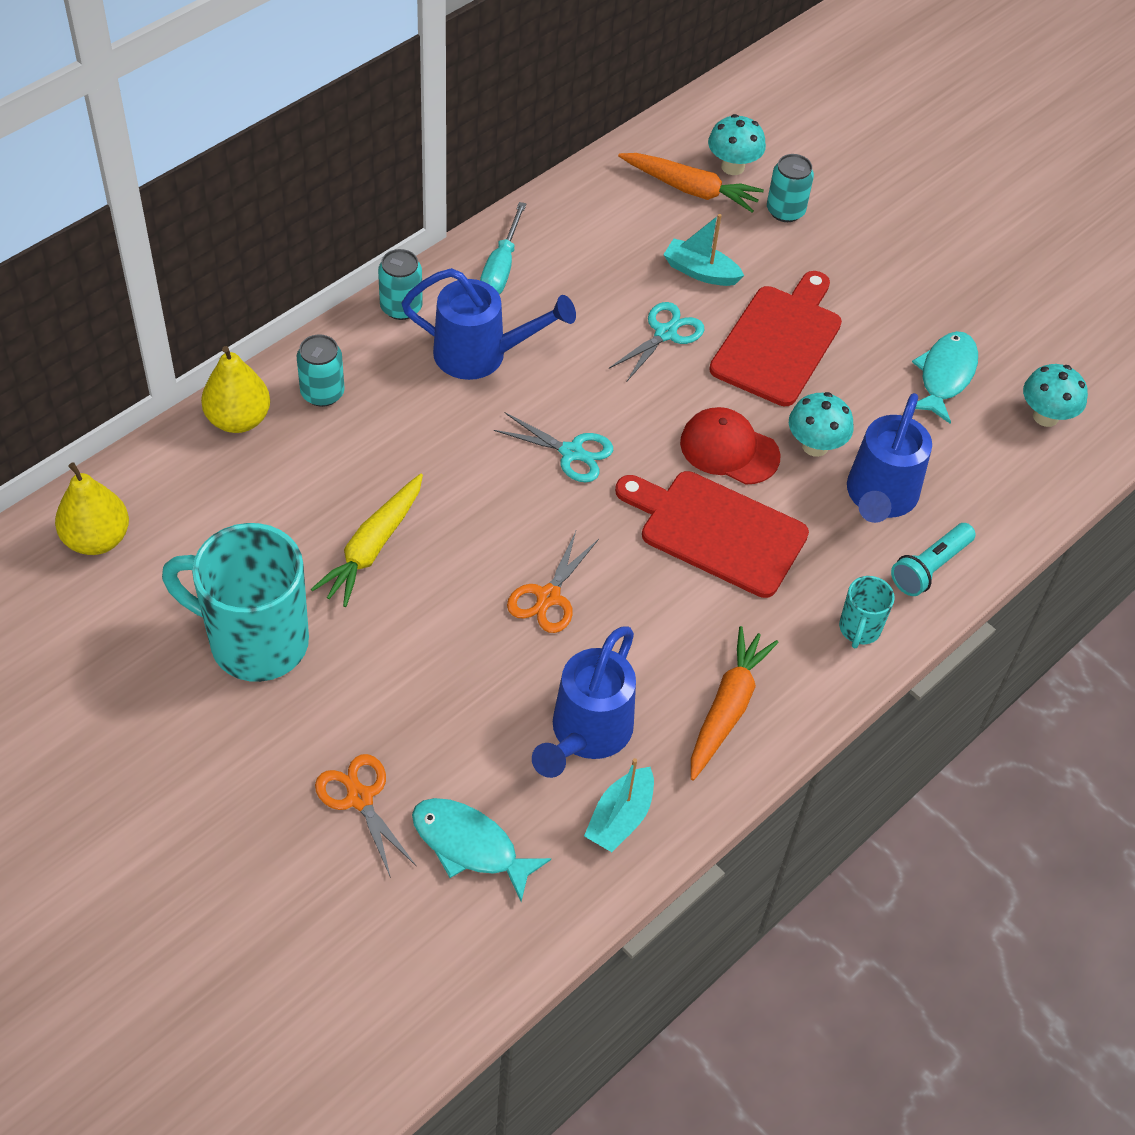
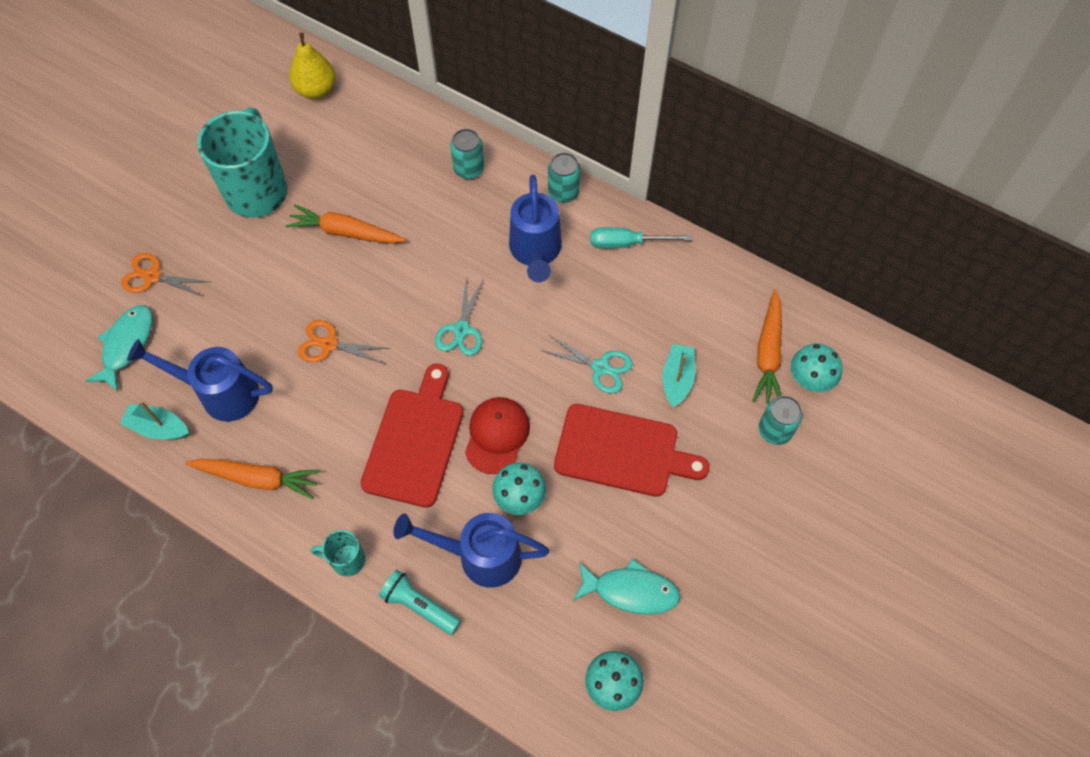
camera: 80 degrees right, 10 degrees up
(238, 419) = (431, 130): yellow pear -> none
(360, 798) = (152, 277): orange scissors -> orange scissors turned 120 degrees counterclockwise
(372, 547) = (346, 232): yellow carrot -> orange carrot

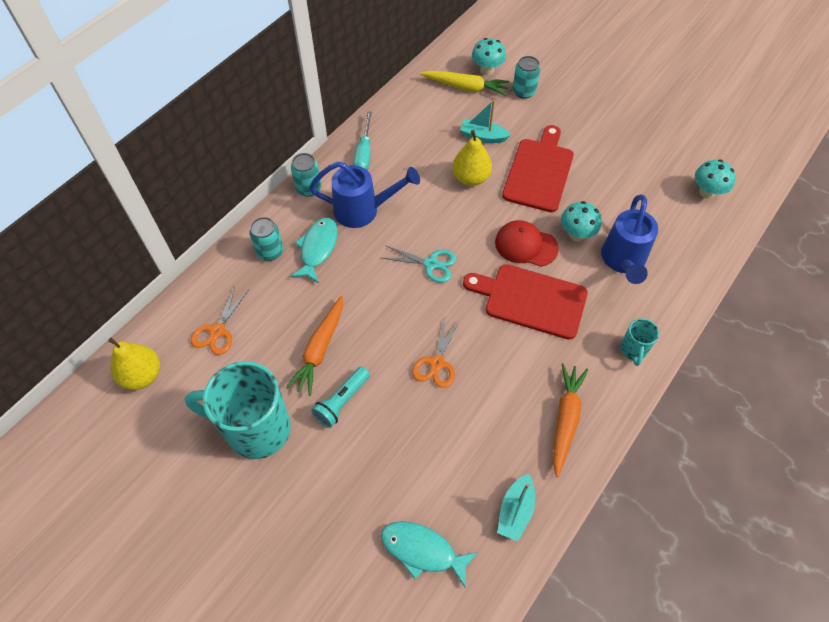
camera: 85 degrees left, 5 degrees down
(152, 277) = (344, 529): orange scissors -> orange scissors (217, 331)
(221, 393) = (481, 454): blue watering can -> none
(419, 606) = (665, 301): turquoise flashlight -> turquoise flashlight (342, 401)
(600, 367) = (471, 178): turquoise scissors -> yellow pear
(631, 591) = (641, 177): turquoise fish -> turquoise fish (318, 248)
(768, 353) = (465, 87): orange carrot -> yellow carrot

